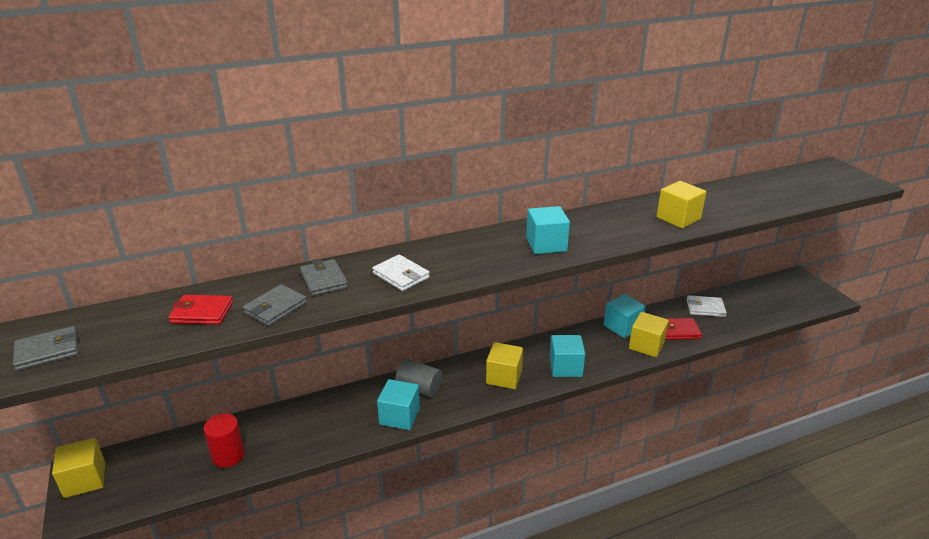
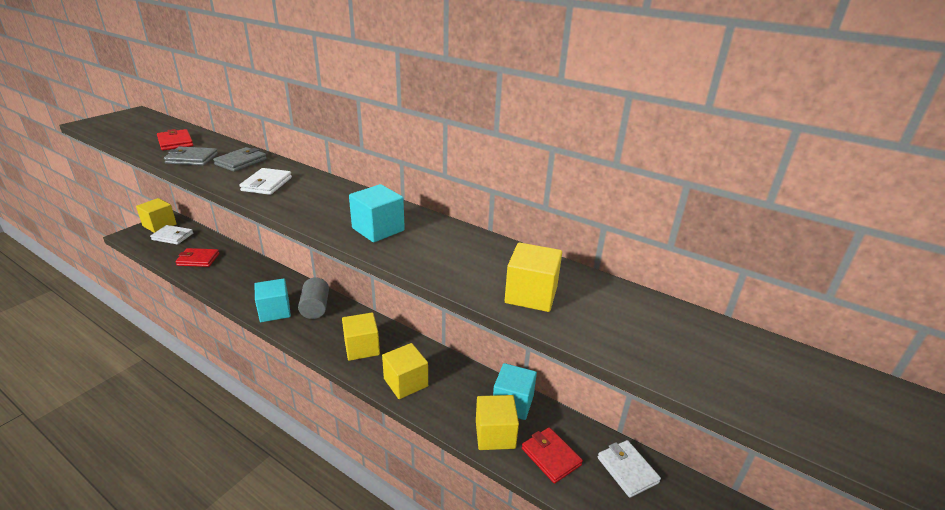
camera: 55 degrees right, 0 degrees up
(47, 351) = (116, 123): grey wallet -> none
(137, 471) = (172, 236): none -> white wallet
(228, 455) = (198, 259): red cylinder -> red wallet
(565, 367) = (406, 382): turquoise cube -> yellow cube

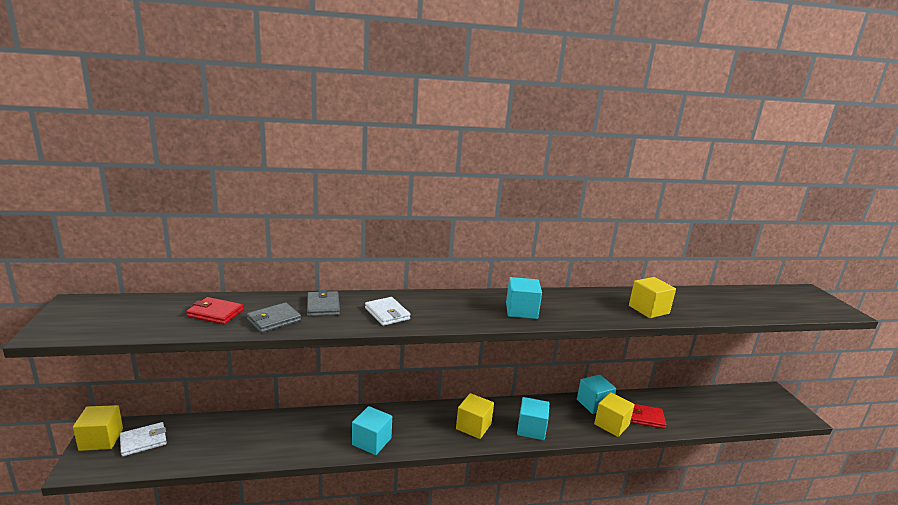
camera: 45 degrees left, 10 degrees down
(198, 259) = (219, 444): red wallet -> none
(315, 308) = (397, 421): grey cylinder -> none
(406, 382) = (531, 429): yellow cube -> turquoise cube
(627, 470) = (676, 402): white wallet -> none

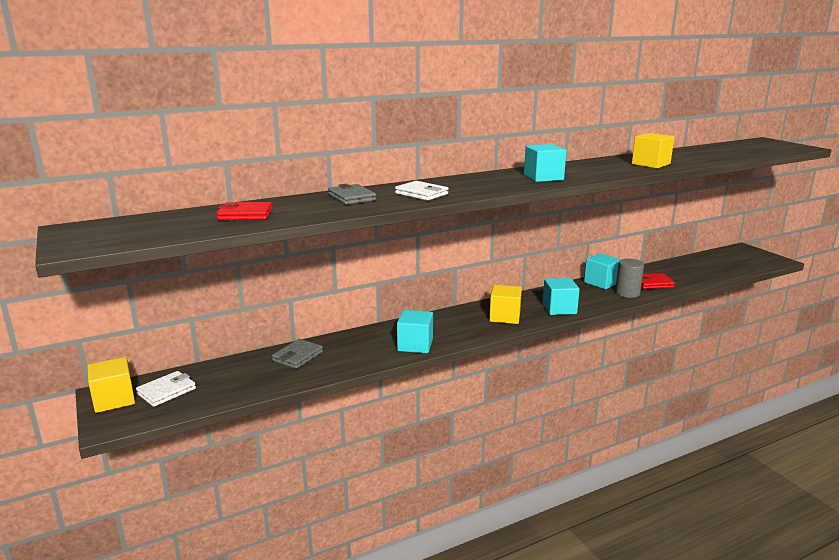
camera: 15 degrees left, 0 degrees up
(274, 320) = (314, 211): grey wallet -> grey wallet (298, 356)
(611, 424) = (627, 293): yellow cube -> grey cylinder

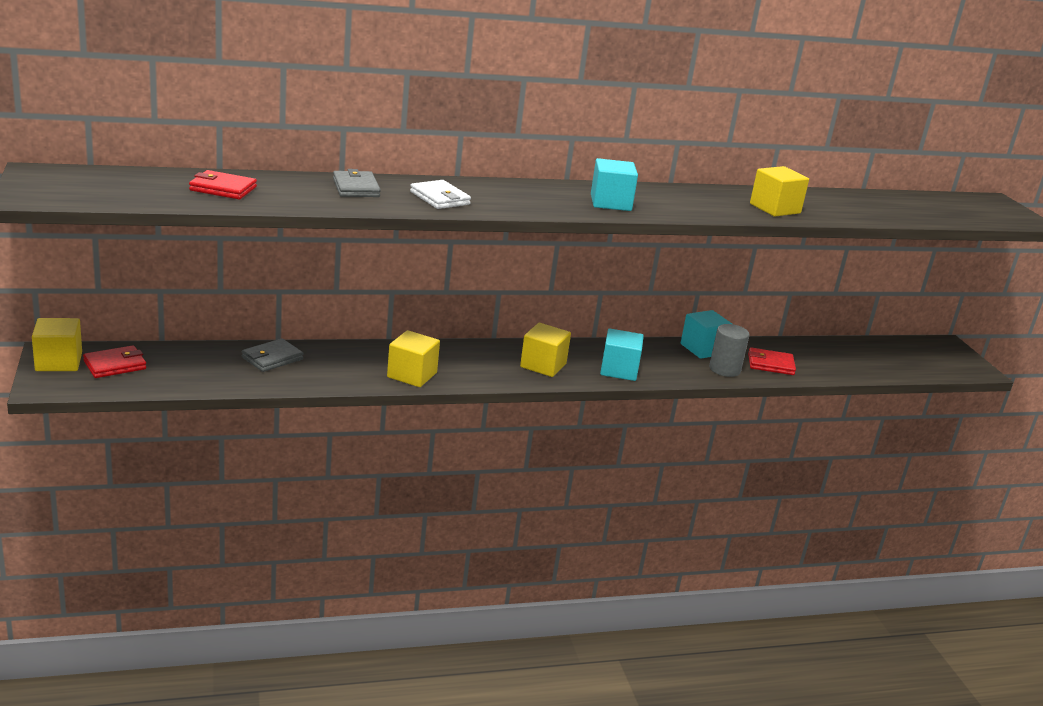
camera: 10 degrees right, 5 degrees up
(166, 391) = (115, 365): white wallet -> red wallet
(415, 345) = (412, 375): turquoise cube -> yellow cube

